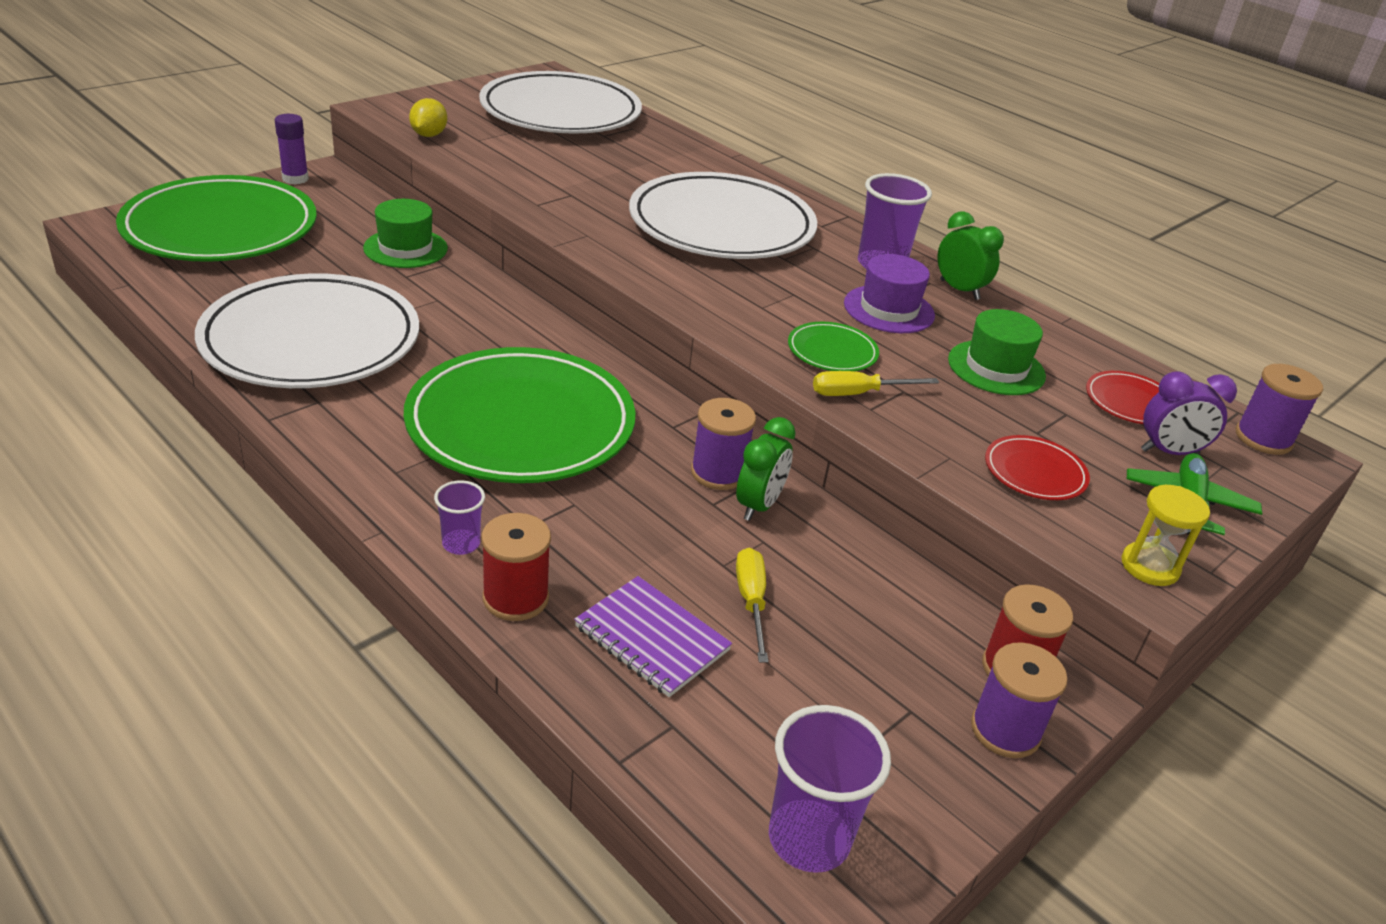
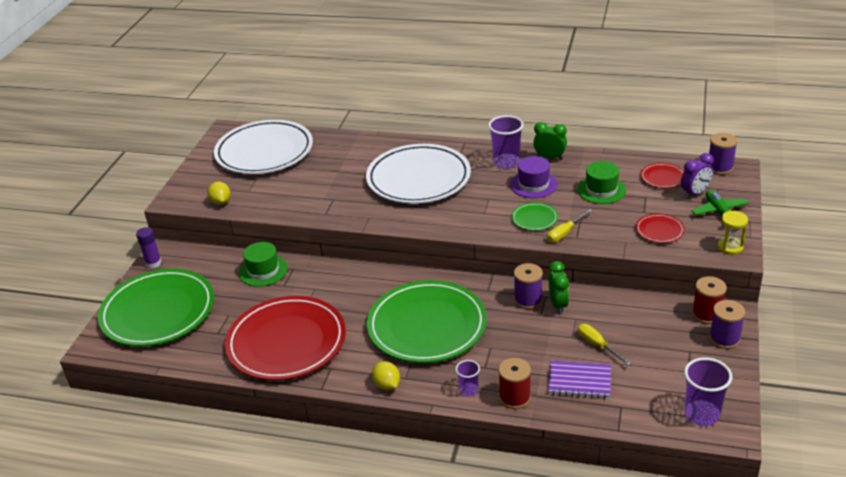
camera: 25 degrees left, 0 degrees up
(311, 340) = (286, 342): white plate -> red plate
(358, 466) = (387, 385): none -> yellow lemon

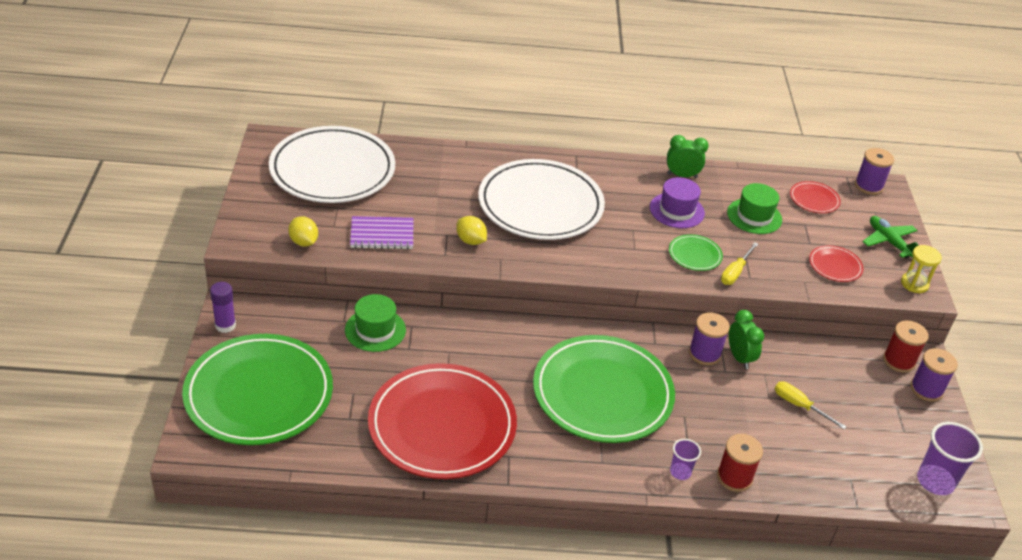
camera: 20 degrees left, 5 degrees up
(387, 385) = (584, 473): yellow lemon -> yellow lemon (470, 241)
(506, 162) = (635, 182): purple cup -> none
(579, 381) = (796, 451): purple notebook -> purple notebook (382, 235)
(695, 193) = (855, 218): purple clock -> none

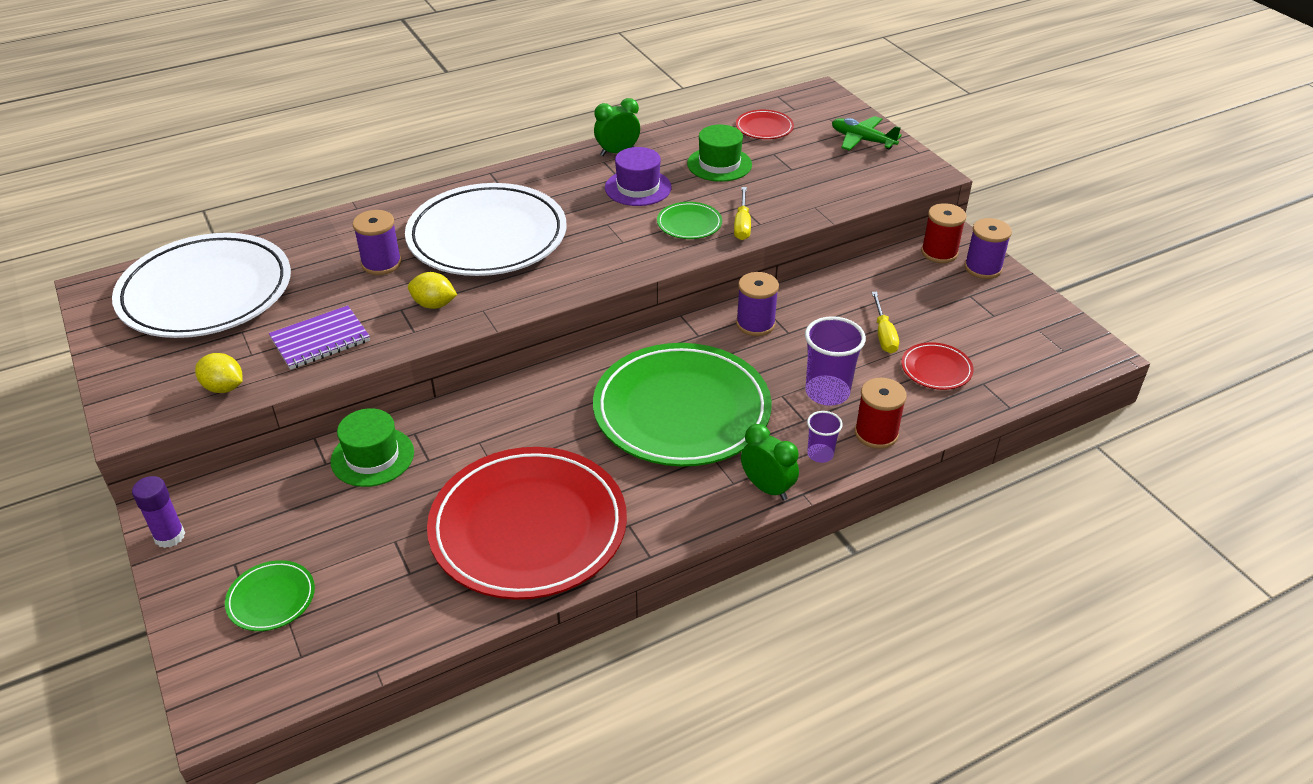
camera: 25 degrees left, 0 degrees up
(259, 394) = (271, 598): green plate -> green plate, size x0.42
(739, 358) = (792, 313): green clock -> green clock (767, 488)
(799, 406) = (883, 334): yellow screwdriver -> yellow screwdriver turned 105 degrees counterclockwise
(835, 266) = (831, 181): red plate -> red plate (936, 369)
(868, 186) = (804, 97): purple spool -> purple spool (381, 263)
(914, 284) = (915, 169): yellow hourglass -> none
(935, 481) = (1056, 349): purple cup -> purple cup (827, 392)

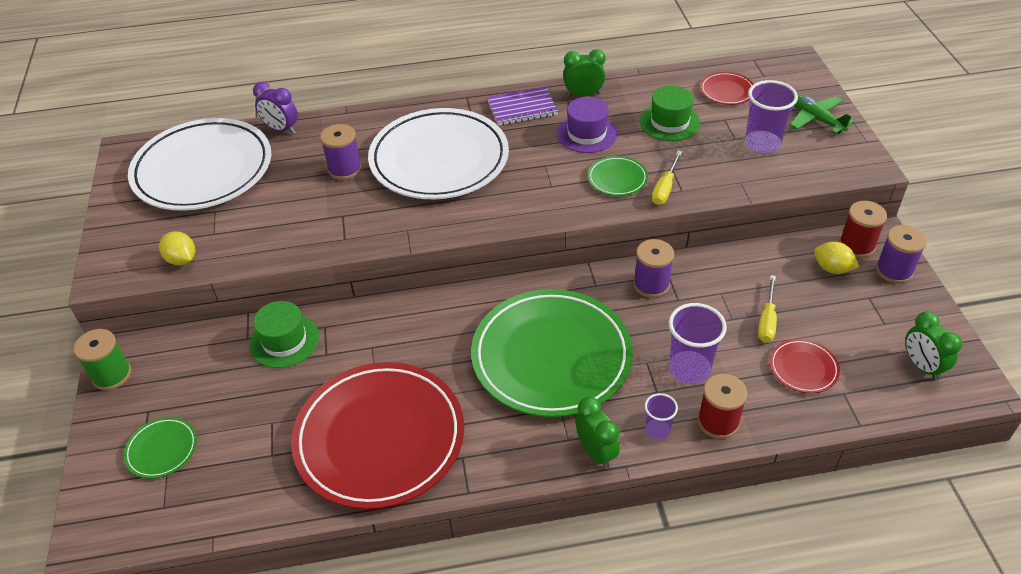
camera: 20 degrees right, 5 degrees up
(169, 536) = (112, 375): purple glue stick -> green spool
(285, 236) = (281, 129): none -> purple clock
(320, 340) = (269, 231): purple notebook -> purple notebook (522, 108)
(434, 304) = (370, 216): yellow lemon -> yellow lemon (832, 268)
(820, 169) = (762, 144): none -> purple cup
(1043, 345) = (921, 366): none -> green clock

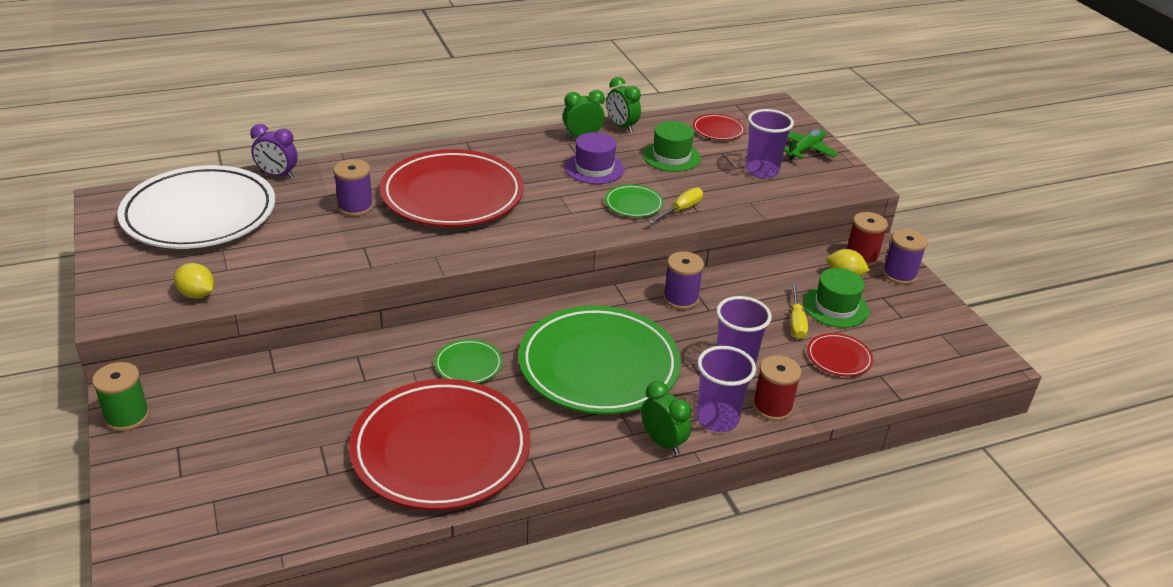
camera: 15 degrees left, 10 degrees down
(162, 449) = (203, 480): green plate -> green plate (468, 365)
(284, 341) = (316, 371): green hat -> green hat (835, 307)
(439, 159) = (452, 195): white plate -> red plate
(522, 108) = (525, 149): purple notebook -> none
(657, 430) = (717, 419): purple cup -> purple cup, size x1.79
(665, 188) = (681, 210): yellow screwdriver -> yellow screwdriver turned 150 degrees counterclockwise
(816, 119) = (805, 150): green plane -> green plane turned 90 degrees clockwise
(921, 366) = (943, 348): green clock -> green clock (621, 127)

